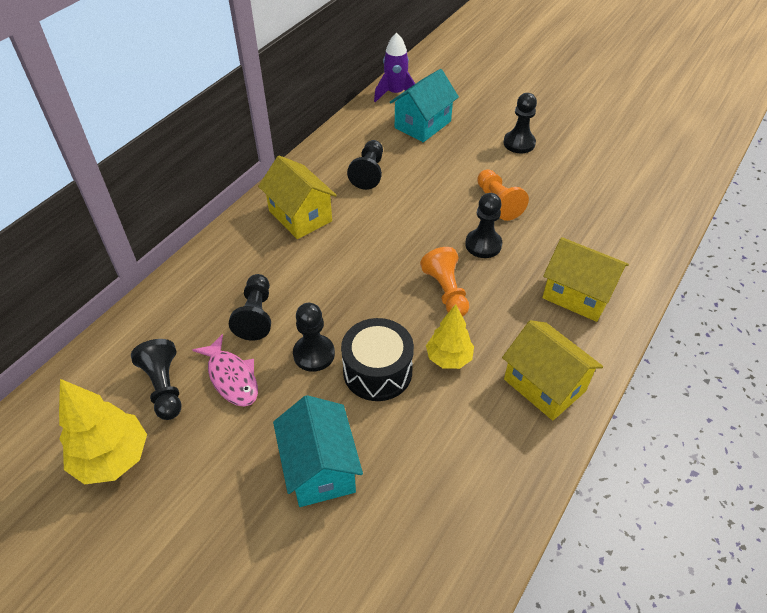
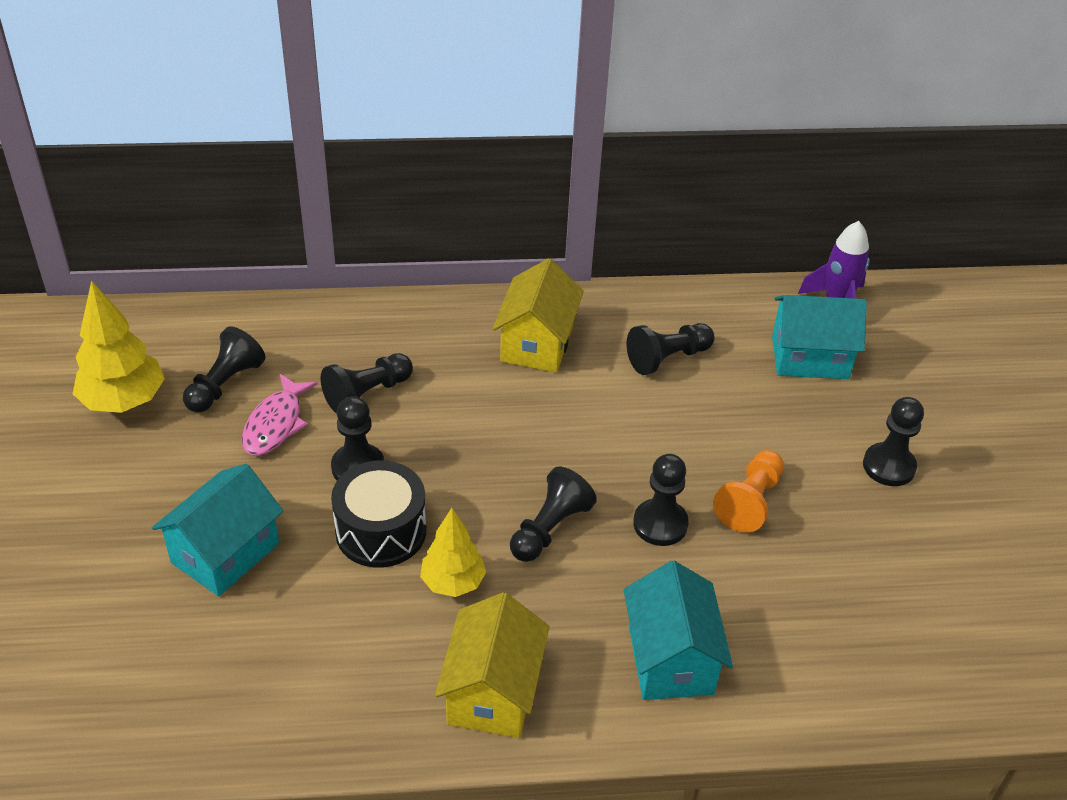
camera: 50 degrees right, 5 degrees down
(446, 291) = (549, 529): orange pawn -> black pawn
(577, 295) = (670, 659): yellow house -> turquoise house

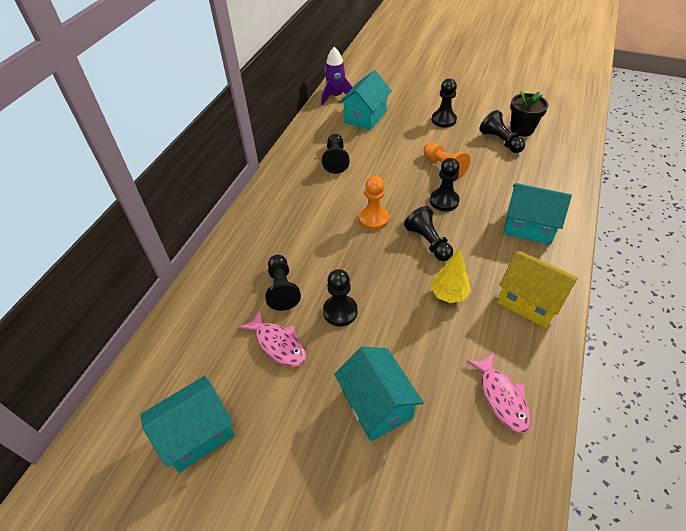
camera: 60 degrees left, 5 degrees up
(123, 401) = (197, 434): yellow tree -> turquoise house
(225, 384) = (223, 363): black pawn -> black pawn (500, 141)
(292, 690) = (501, 397): none -> pink fish
(381, 531) = (396, 315): black drum -> none
(537, 343) = (292, 203): yellow house -> none
(560, 447) = (373, 219): none -> orange pawn
(956, 594) = (522, 129): none -> black flower pot

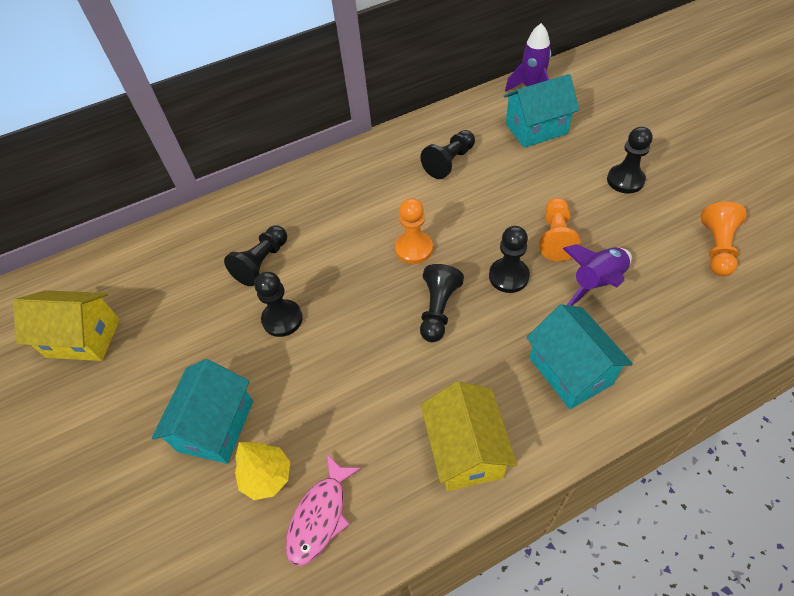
camera: 45 degrees right, 5 degrees up
(197, 434) = (83, 338): turquoise house -> yellow house
(278, 344) = (207, 310): pink fish -> none
(449, 294) = (393, 378): yellow tree -> yellow tree (267, 477)
(490, 177) = (597, 283): none -> purple rocket
(500, 141) = (666, 247): black pawn -> none
(522, 129) = (717, 248): black flower pot -> orange pawn

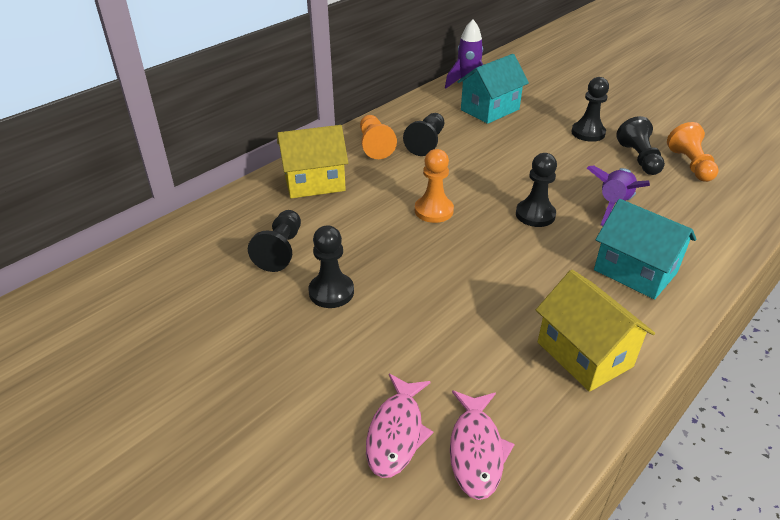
camera: 25 degrees left, 15 degrees down
(83, 338) = (93, 361): yellow house -> yellow house (314, 182)
(216, 426) = (310, 402): turquoise house -> none
(267, 477) = (396, 432): yellow tree -> pink fish
(438, 310) = (487, 252): black pawn -> black pawn (639, 158)
(556, 237) = (557, 180): orange pawn -> orange pawn (374, 145)

